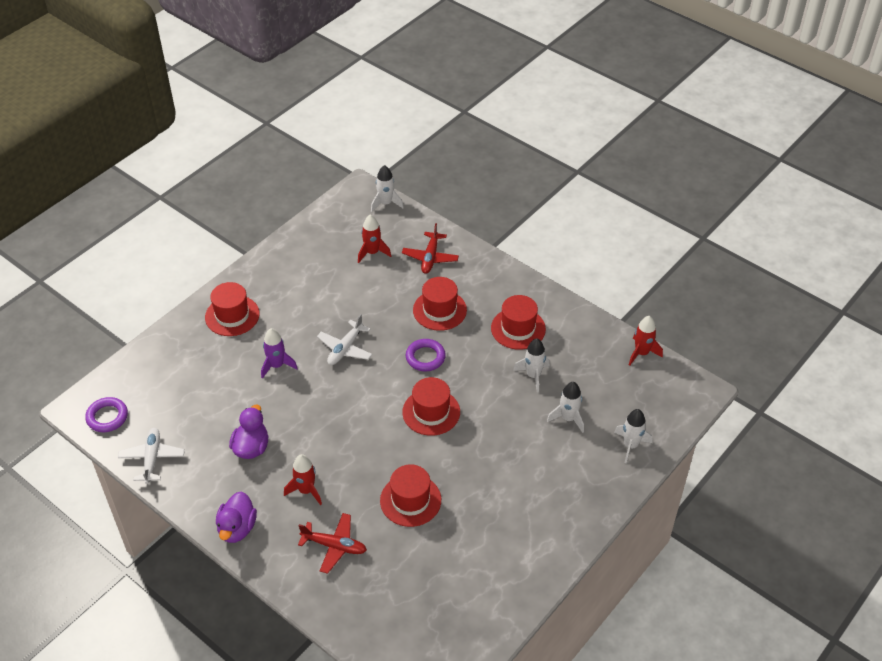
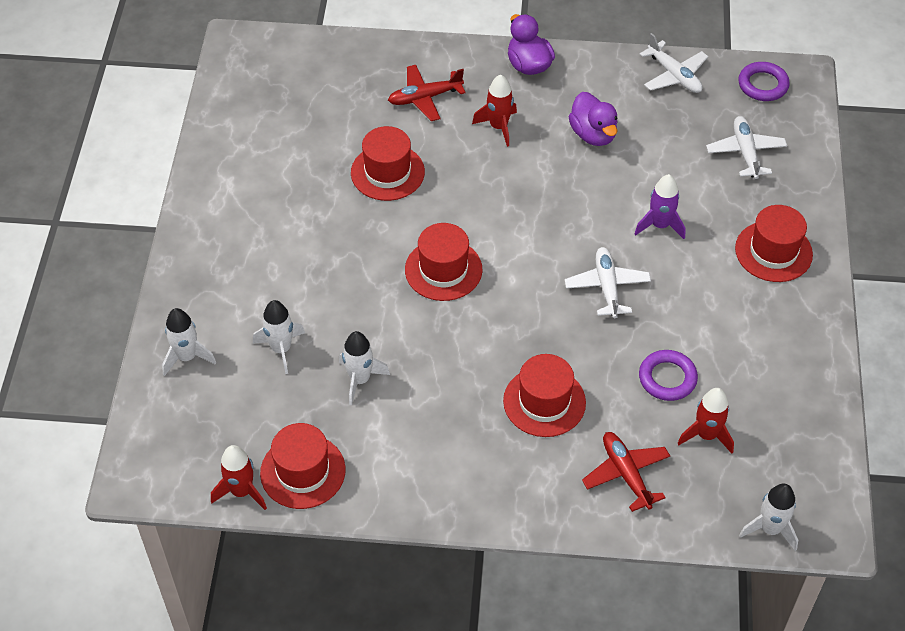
camera: 145 degrees right, 5 degrees up
(175, 379) = (745, 152): none -> white plane
(425, 357) = (506, 329): purple ring -> purple ring (667, 378)
(518, 328) = (425, 434): red hat -> red hat (303, 471)

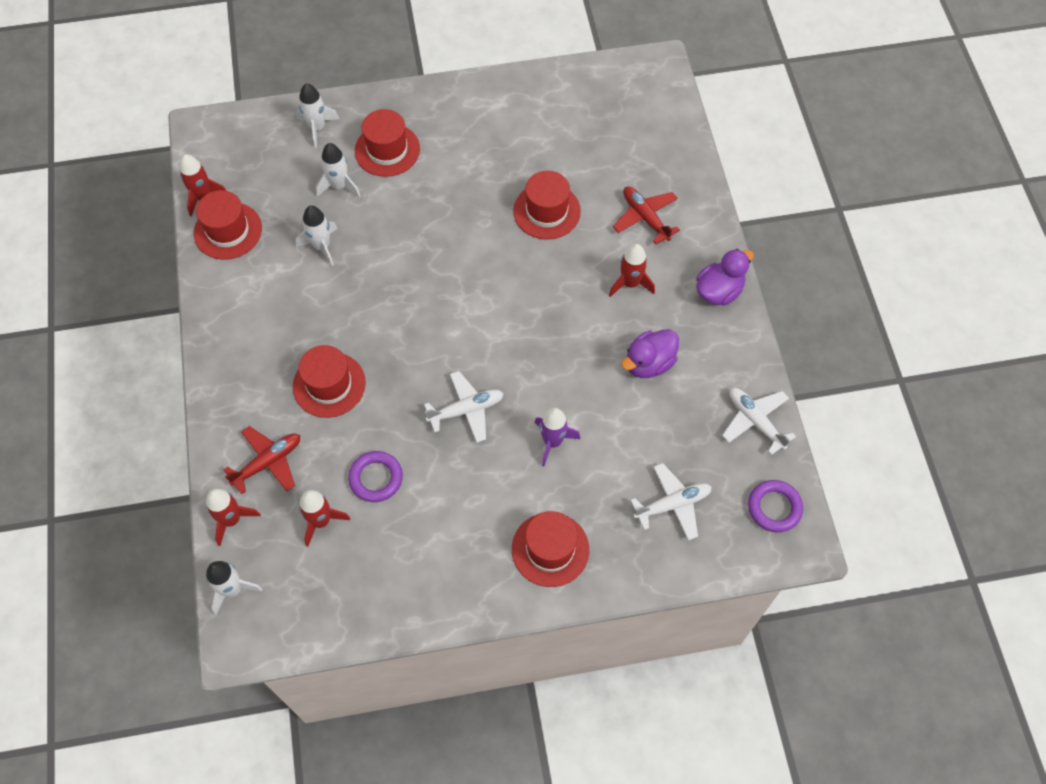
camera: 75 degrees right, 10 degrees up
(443, 270) = (450, 278): red hat -> red hat (387, 150)
(674, 75) = (755, 421): white plane -> white plane turned 105 degrees clockwise
(688, 519) = (231, 519): none -> red rocket

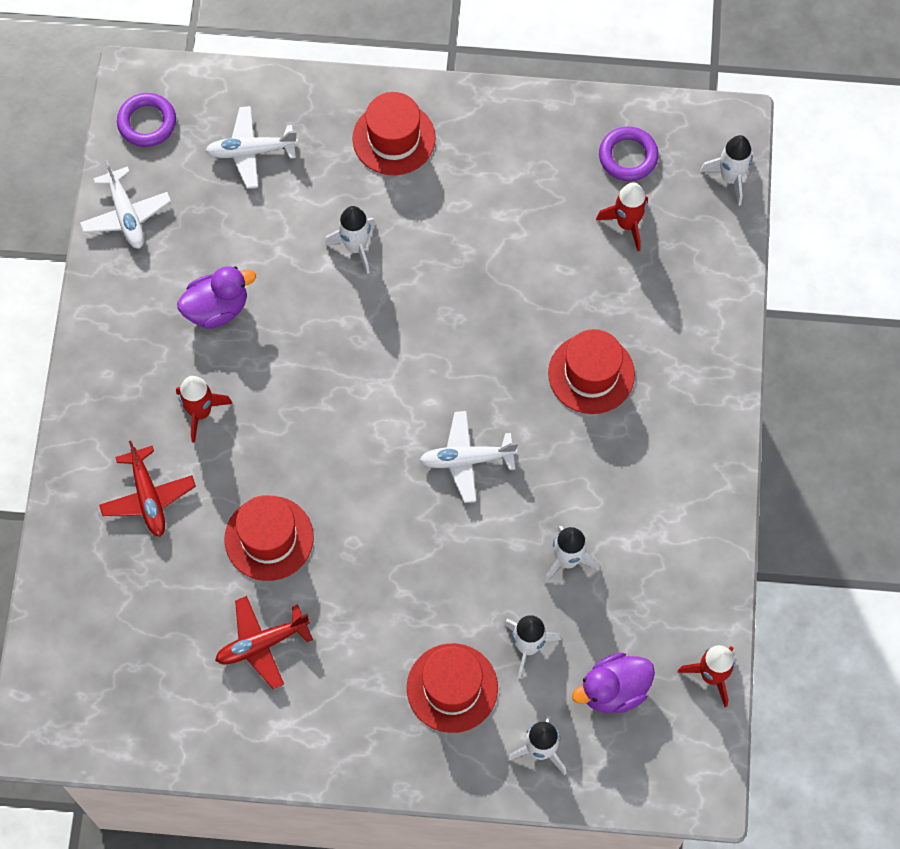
camera: 165 degrees left, 5 degrees up
(228, 231) = (684, 614): red hat -> none
(231, 519) = (723, 248): red rocket -> none
(268, 462) = (675, 300): red plane -> red plane (262, 644)
(376, 478) = (559, 254): purple ring -> purple ring (628, 156)
(466, 410) = (441, 305): white plane -> white plane (467, 459)
(552, 441) = (356, 247): purple rocket -> white rocket
(719, 291) = (99, 376): purple duck -> purple duck (613, 690)

